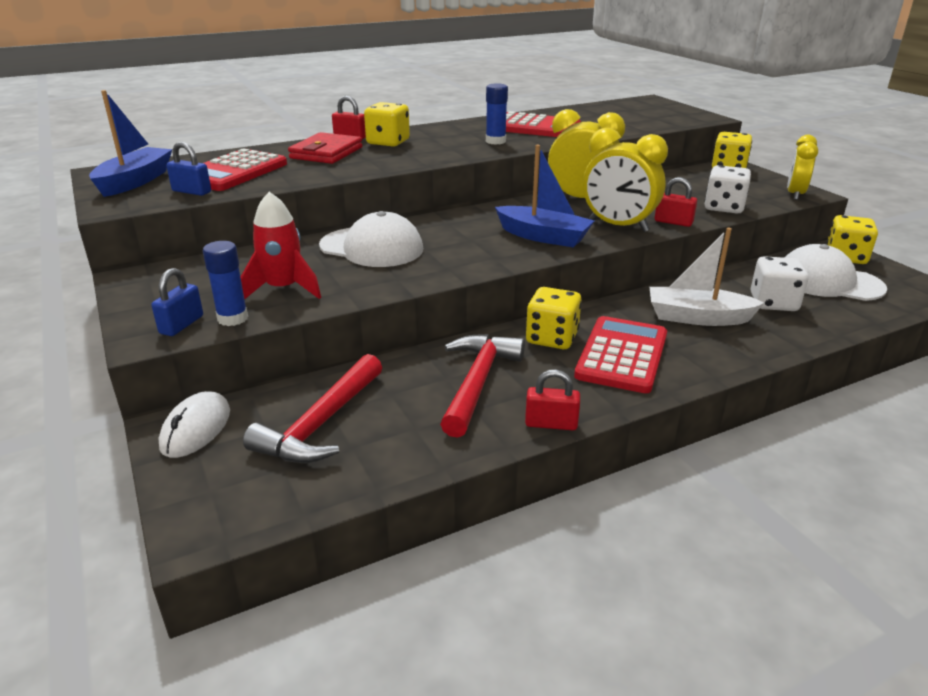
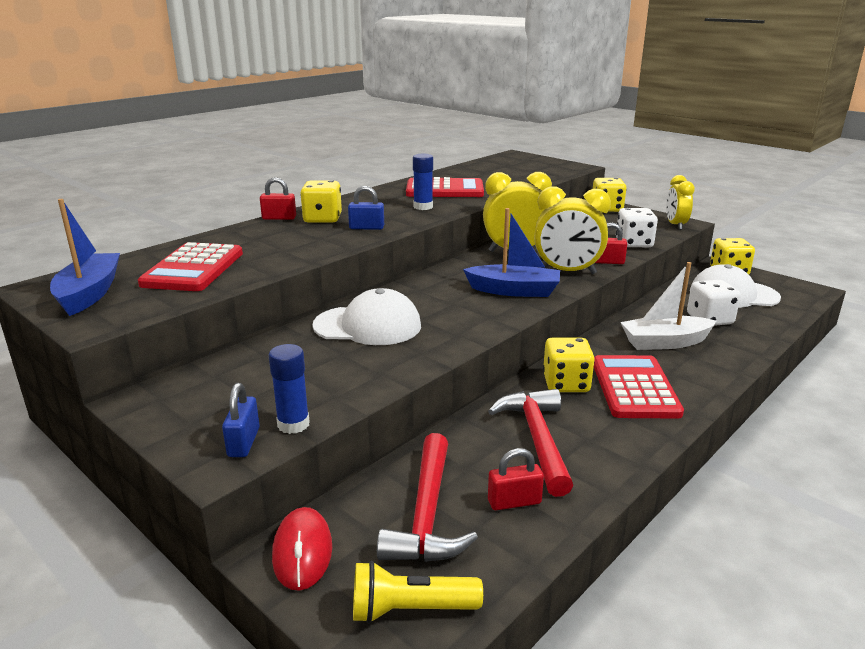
camera: 20 degrees left, 5 degrees down
(191, 191) = (168, 296): blue padlock -> blue padlock (366, 228)
(196, 429) = (302, 552): white mouse -> red mouse
(243, 495) = (410, 609): none -> yellow flashlight
(283, 289) = (318, 383): red rocket -> none
(326, 153) = (271, 236): red wallet -> none
(551, 424) = (629, 463): red padlock -> red padlock (514, 502)

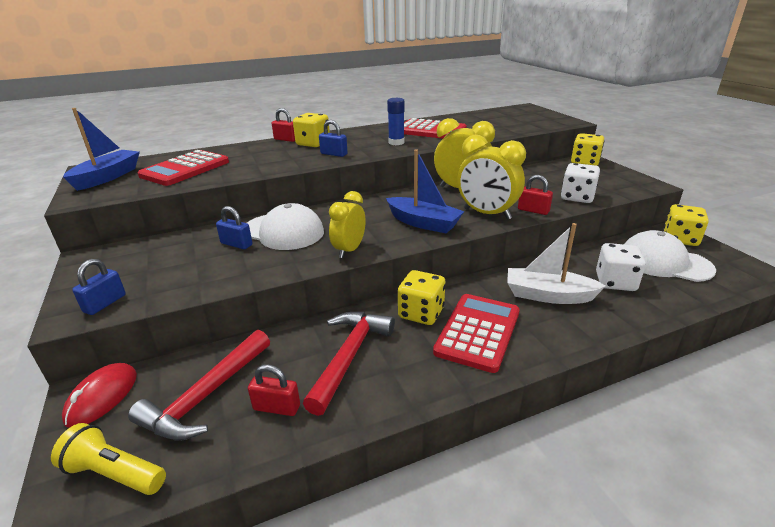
camera: 25 degrees right, 5 degrees up
(293, 424) = (148, 298): blue glue stick -> none
(327, 349) = (236, 244): none -> blue padlock
(675, 225) = (638, 186): yellow clock -> yellow clock (349, 250)

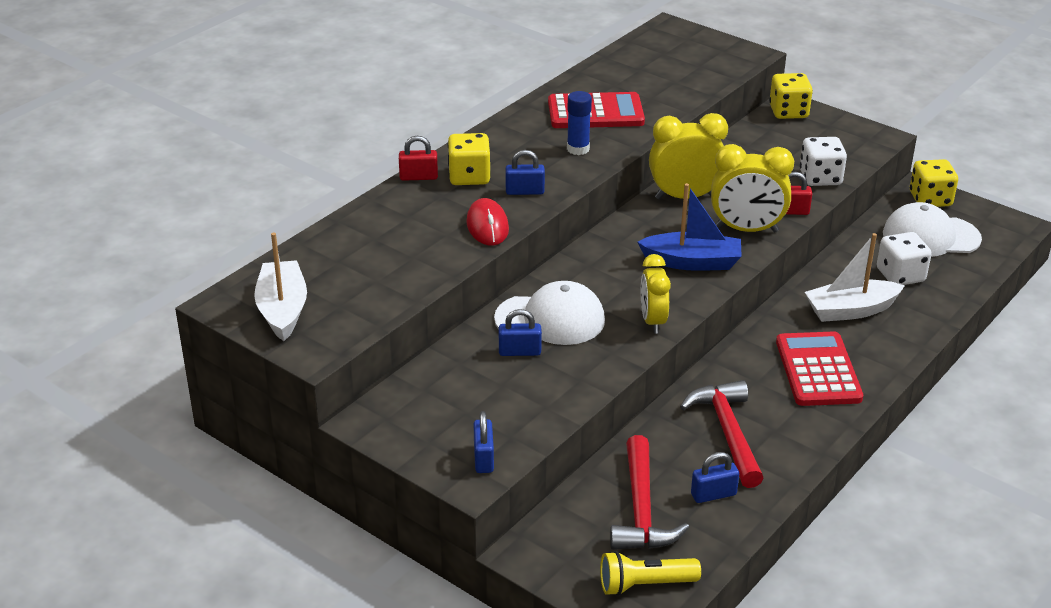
camera: 30 degrees left, 5 degrees up
(102, 397) = (547, 546): red mouse -> red mouse (487, 226)
(108, 177) = (282, 310): blue boat -> white boat
(185, 169) = (367, 268): red calculator -> none
(276, 407) = (713, 494): red padlock -> blue padlock
(421, 313) = (750, 368): yellow dice -> none

